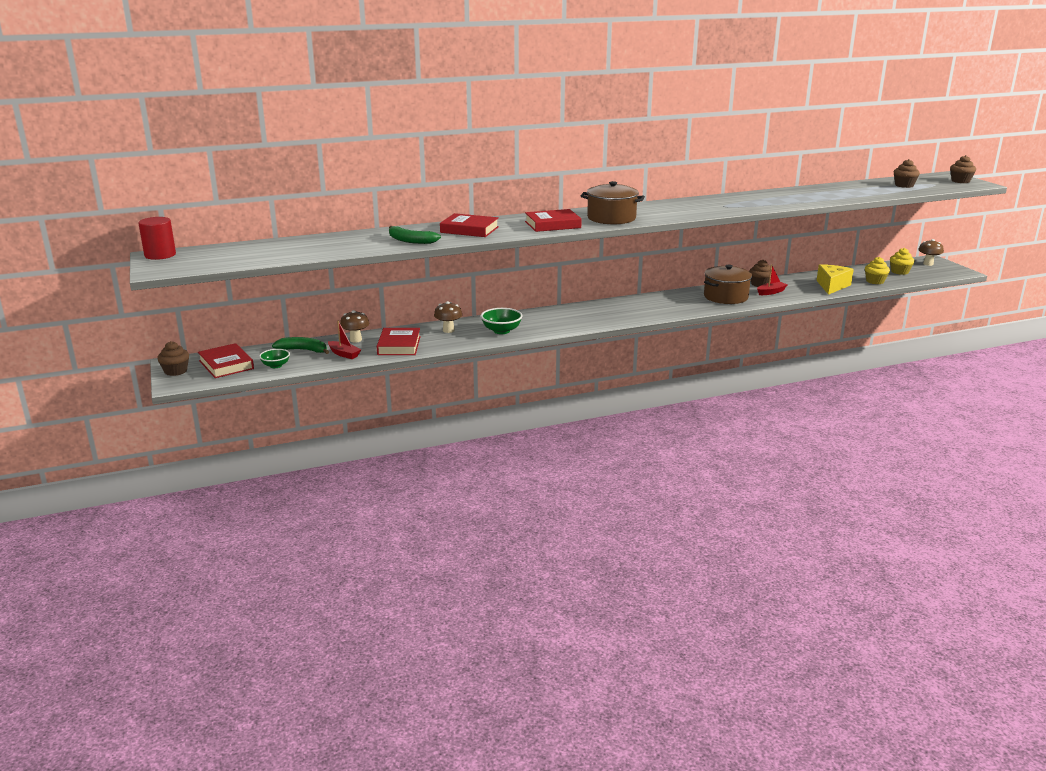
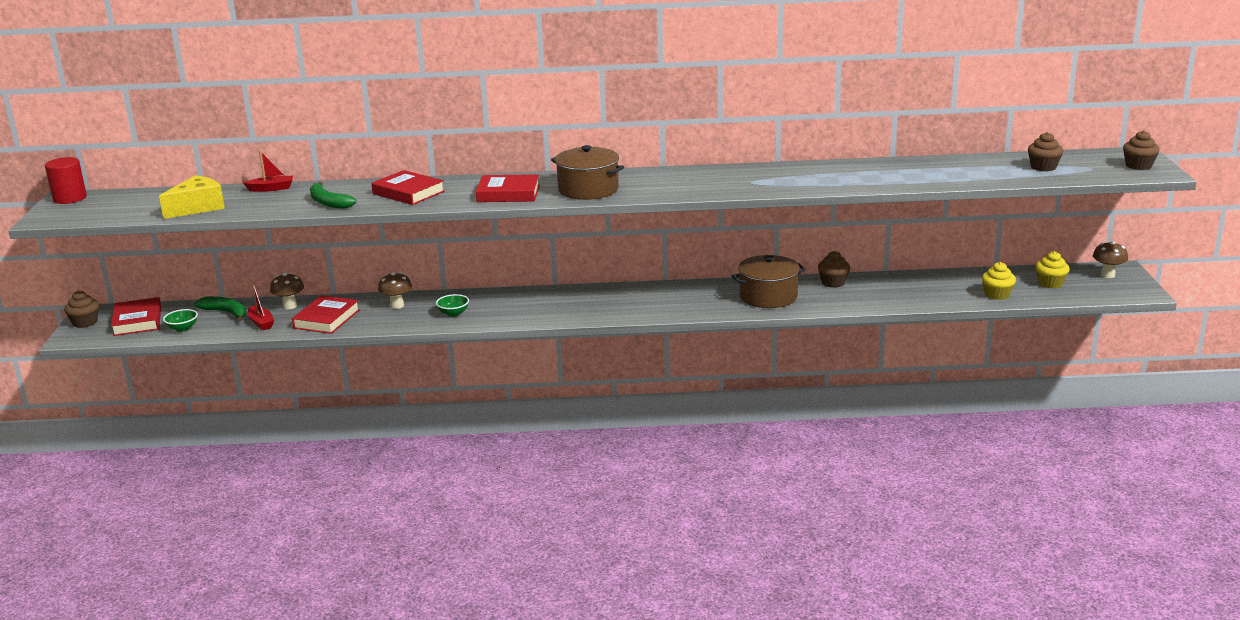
camera: 20 degrees right, 0 degrees up
(501, 331) = (453, 313): green bowl -> green bowl, size x0.66
(771, 292) = (835, 296): red boat -> red boat (271, 189)
(832, 286) = (928, 295): yellow cheese -> yellow cheese (198, 207)

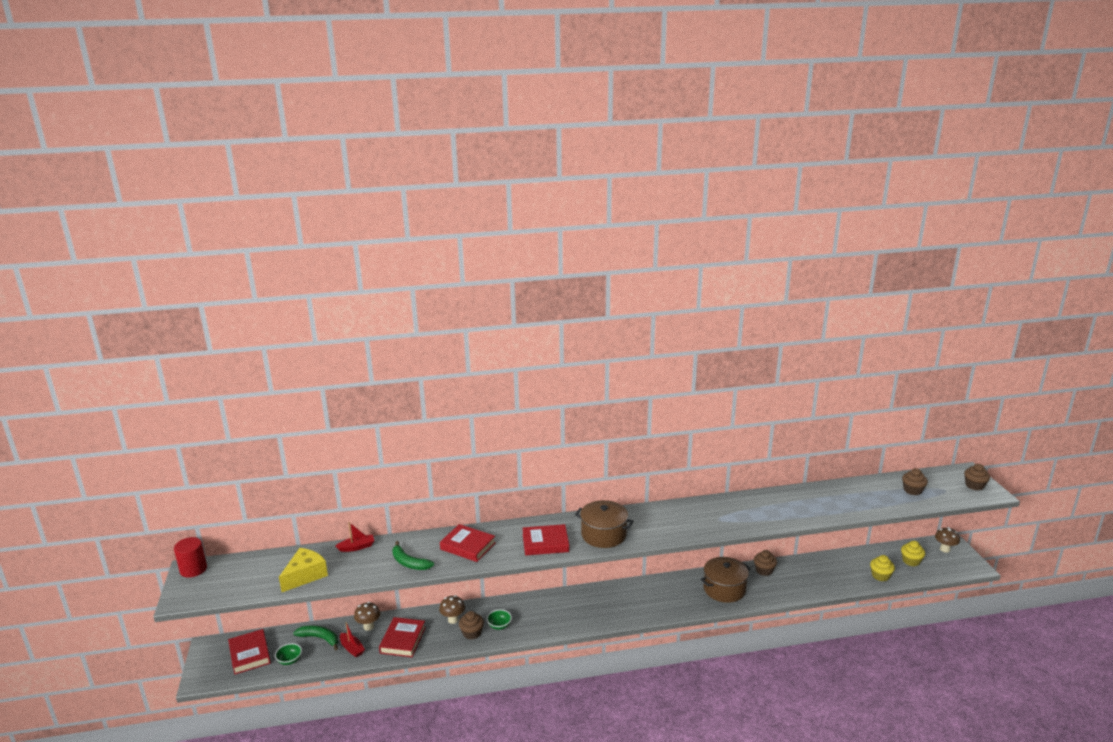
camera: 10 degrees left, 0 degrees up
(85, 322) = (206, 659): brown cupcake -> brown cupcake (472, 633)

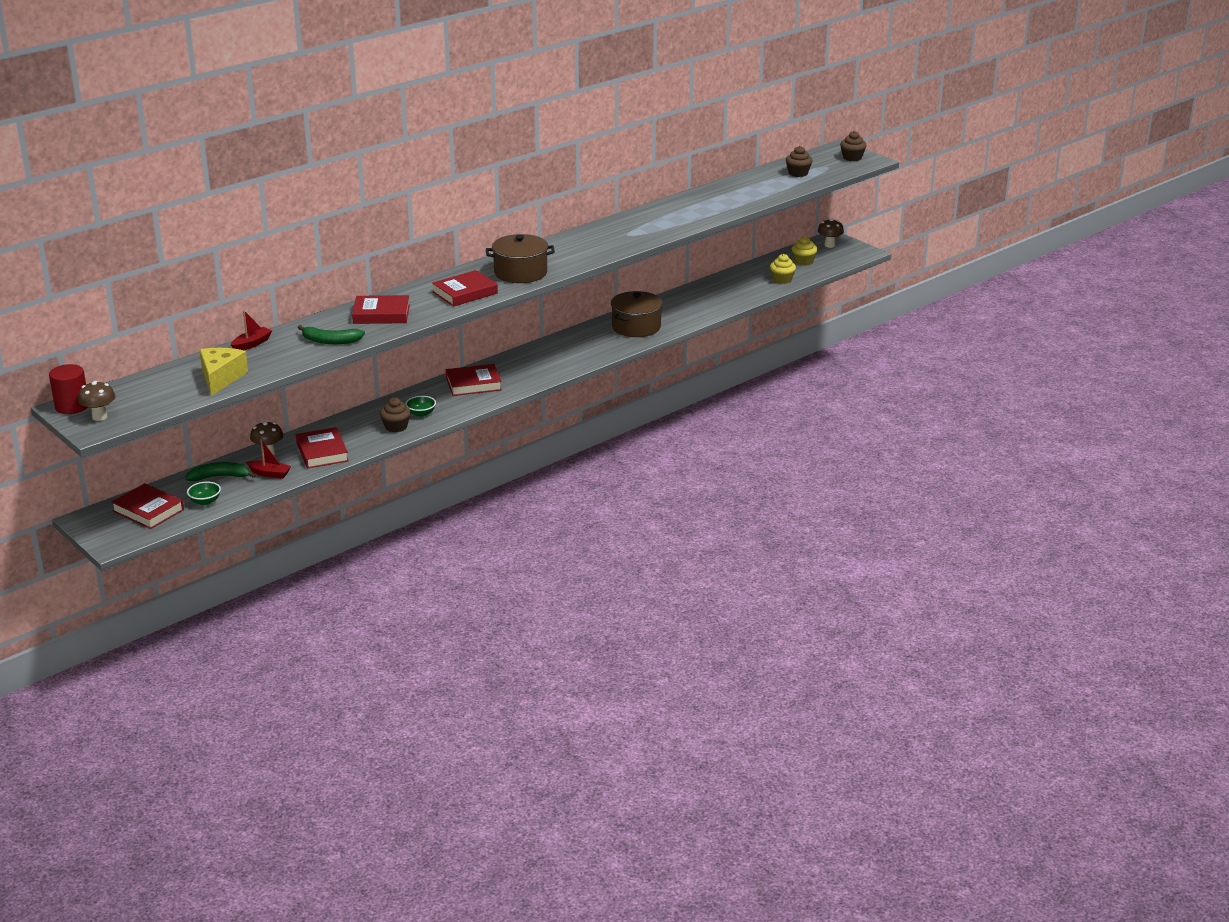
camera: 30 degrees left, 5 degrees up
(453, 620) = (363, 423): brown mushroom -> brown mushroom (99, 417)
(559, 608) = (473, 384): none -> red book
(764, 570) = (665, 303): brown cupcake -> none

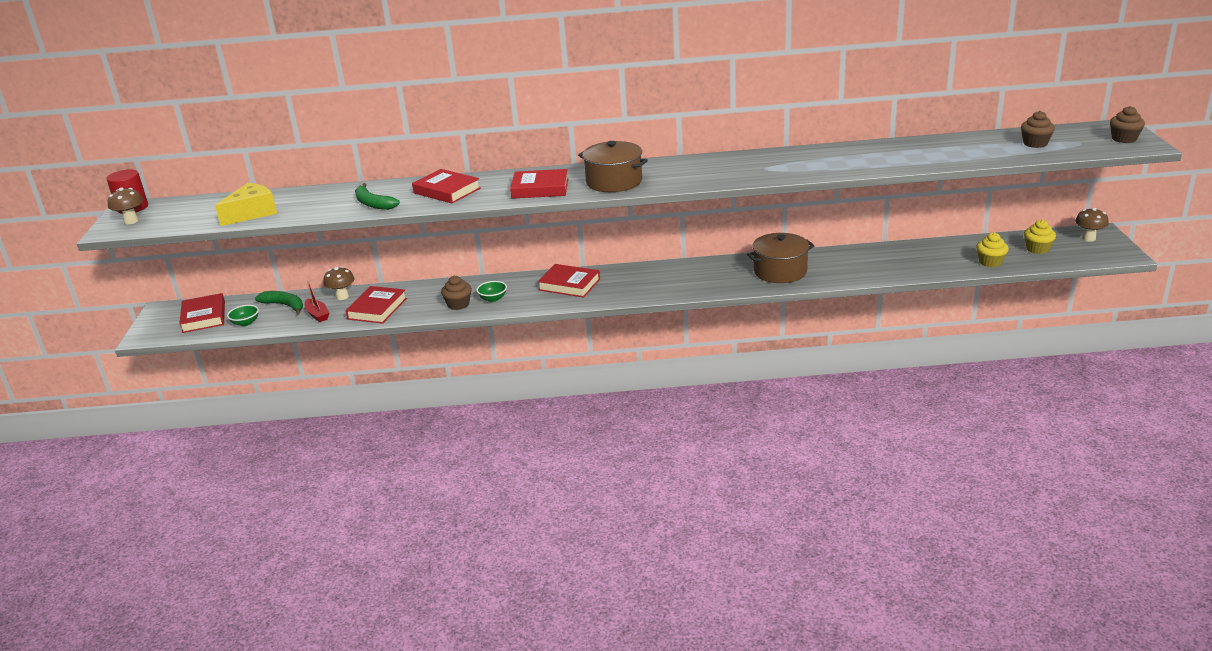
camera: 40 degrees right, 0 degrees up
(252, 344) = (319, 191): red boat -> none

